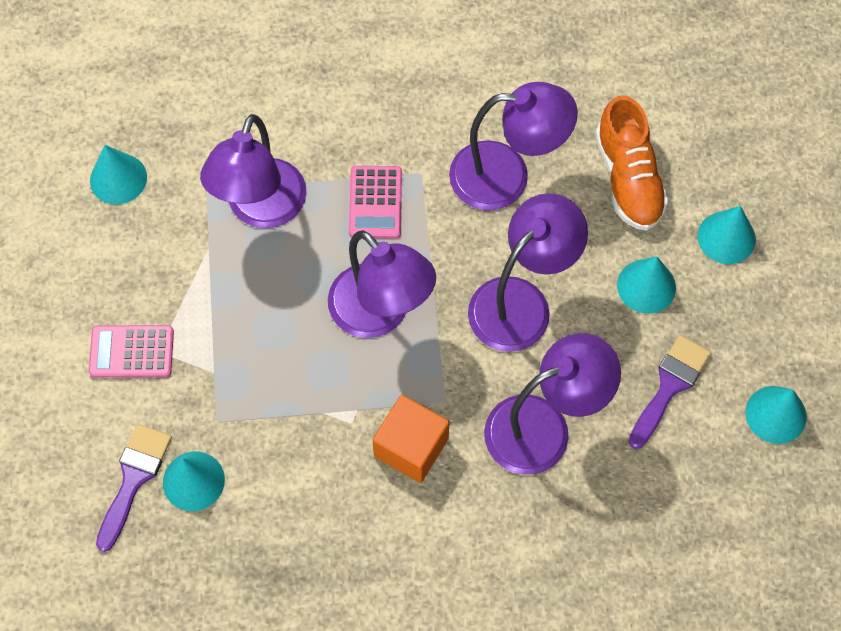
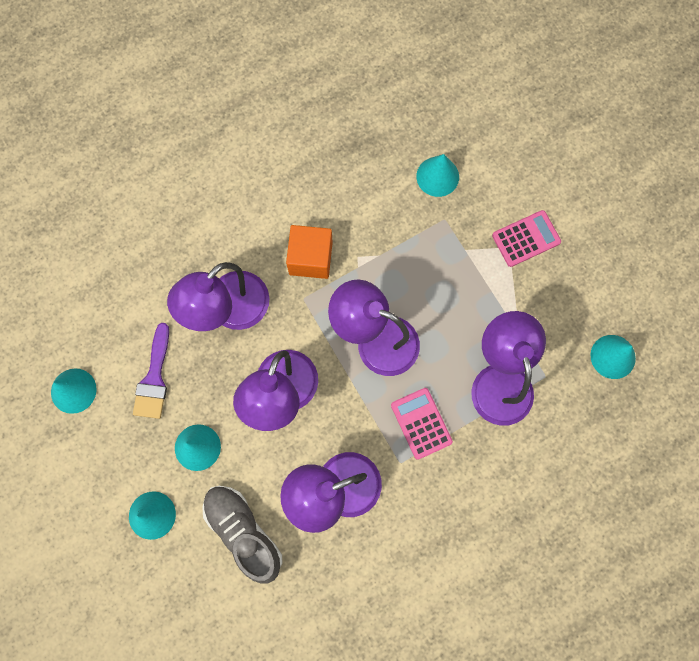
camera: 155 degrees right, 10 degrees up
(134, 479) = (475, 161): purple brush -> none
(628, 178) = (243, 532): orange shoe -> grey shoe

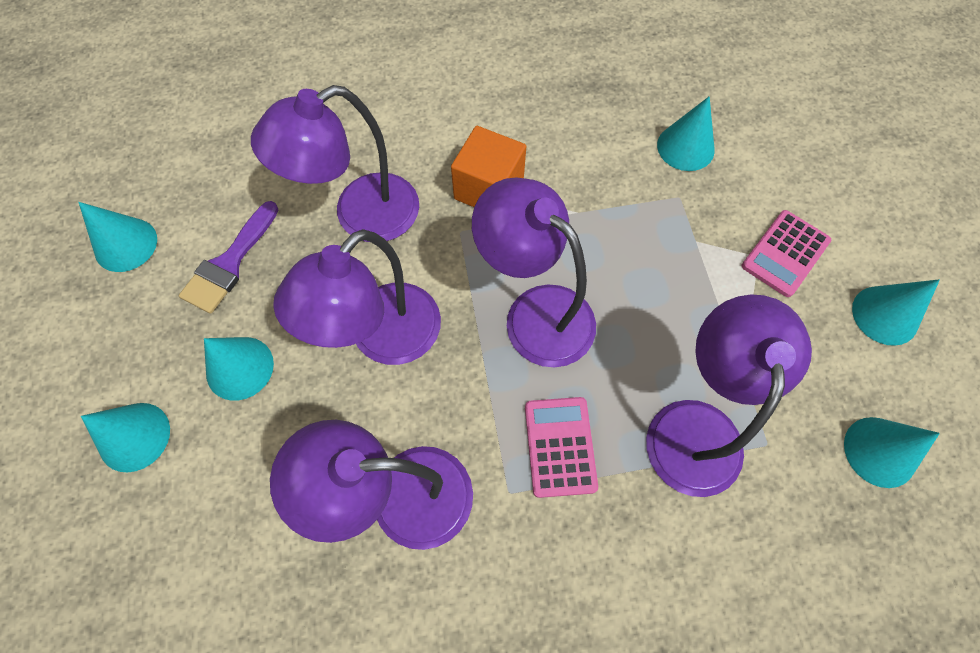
camera: 20 degrees right, 10 degrees down
(243, 532) = (243, 509): grey shoe -> none
(526, 239) = (785, 253): pink calculator -> pink calculator turned 135 degrees clockwise
(599, 262) = (885, 315): none -> turquoise cone

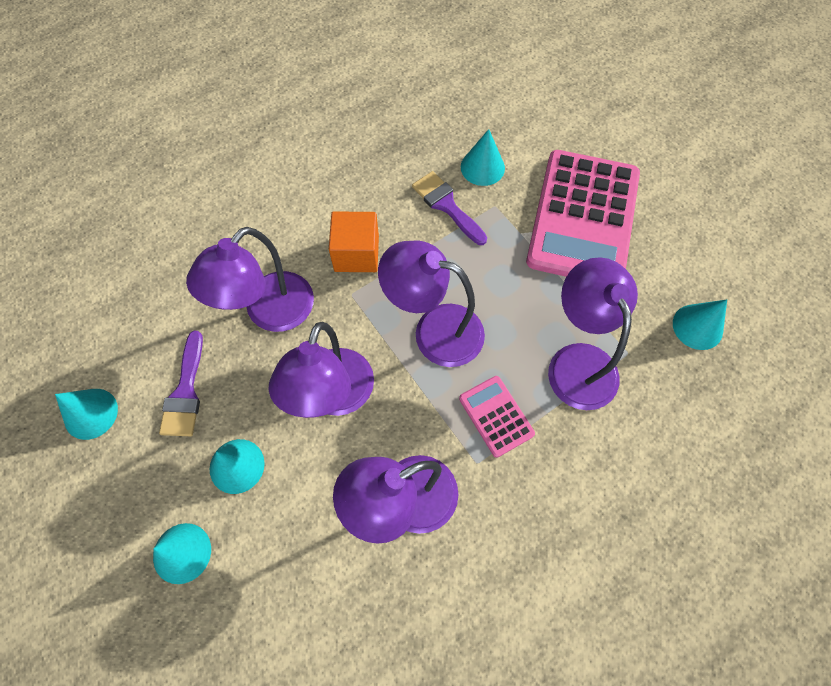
camera: 25 degrees left, 0 degrees up
(620, 174) = (446, 205): none -> purple brush
(785, 253) = (583, 218): pink calculator -> pink calculator, size x2.24
(885, 315) = (663, 234): turquoise cone -> none

